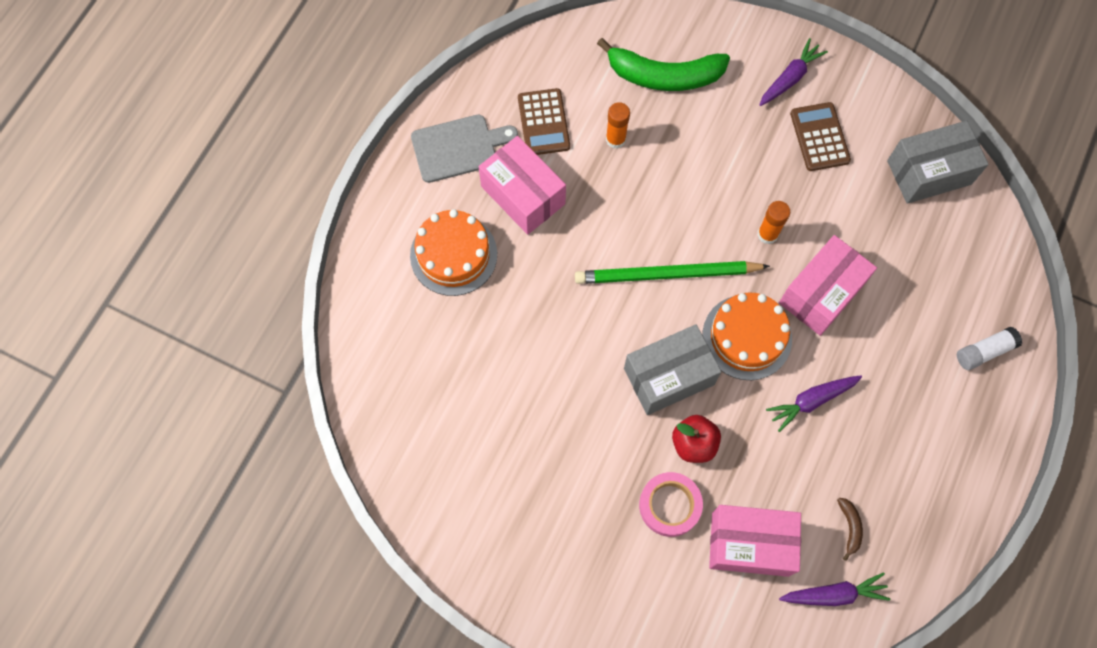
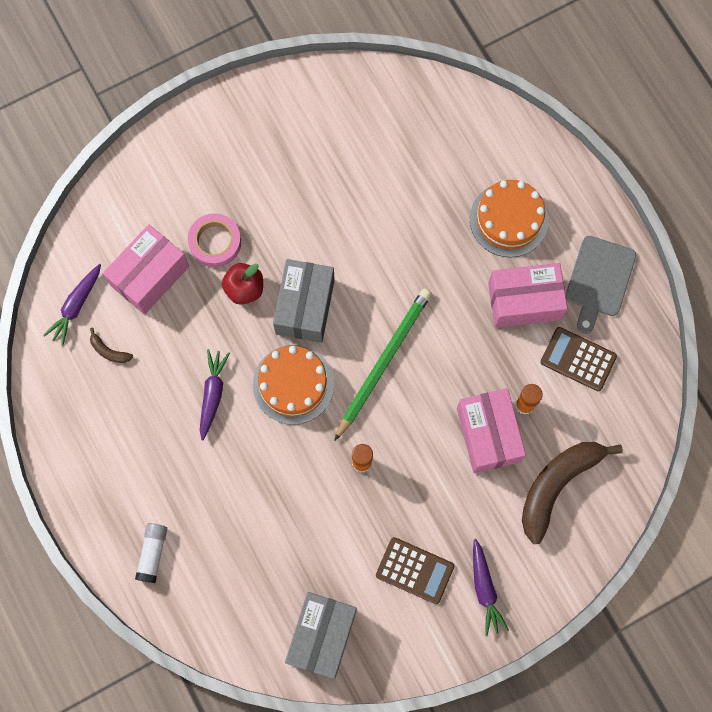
camera: 125 degrees right, 5 degrees up
(664, 76) = (557, 485): green banana -> brown banana
(821, 293) = (286, 466): pink box -> pink box (488, 435)

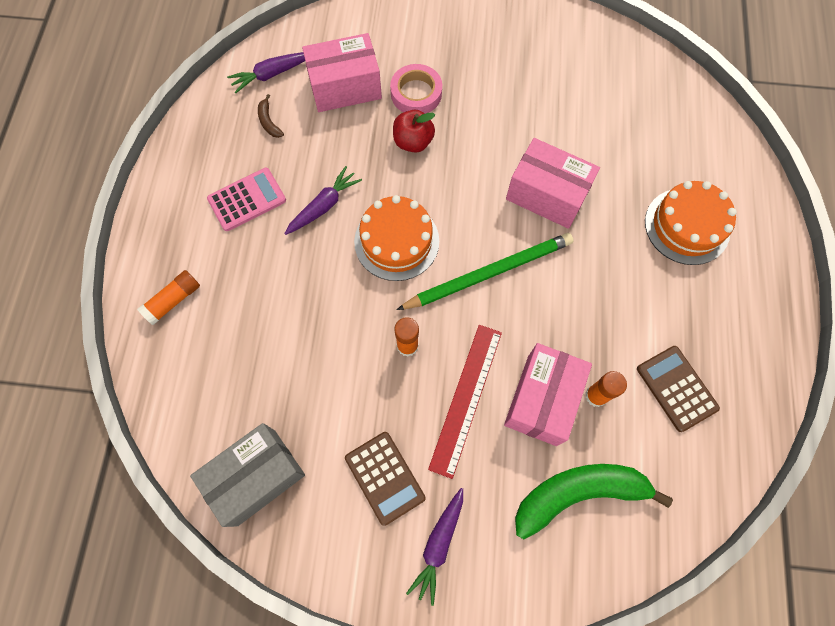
camera: 35 degrees right, 5 degrees down
(145, 431) = (247, 200): none -> pink calculator
(153, 553) = (173, 300): white glue stick -> orange glue stick
(305, 307) = (453, 186): grey box -> none
(433, 472) = (465, 398): none -> red ruler
(524, 301) = (656, 303): pink box -> pink box (547, 195)
(557, 485) = (578, 493): brown banana -> green banana
(599, 280) = (743, 330): grey cutting board -> none

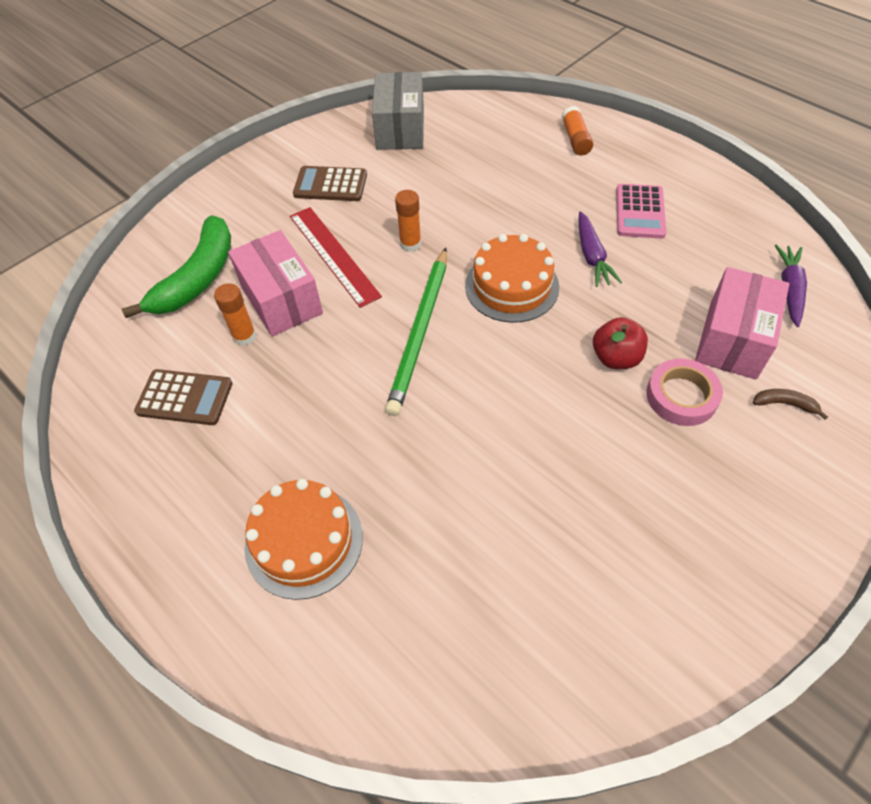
camera: 130 degrees right, 15 degrees down
(269, 122) = (723, 262): brown banana -> brown banana (785, 404)
(438, 544) = (260, 189): purple carrot -> none
(547, 195) = (458, 433): pink box -> none

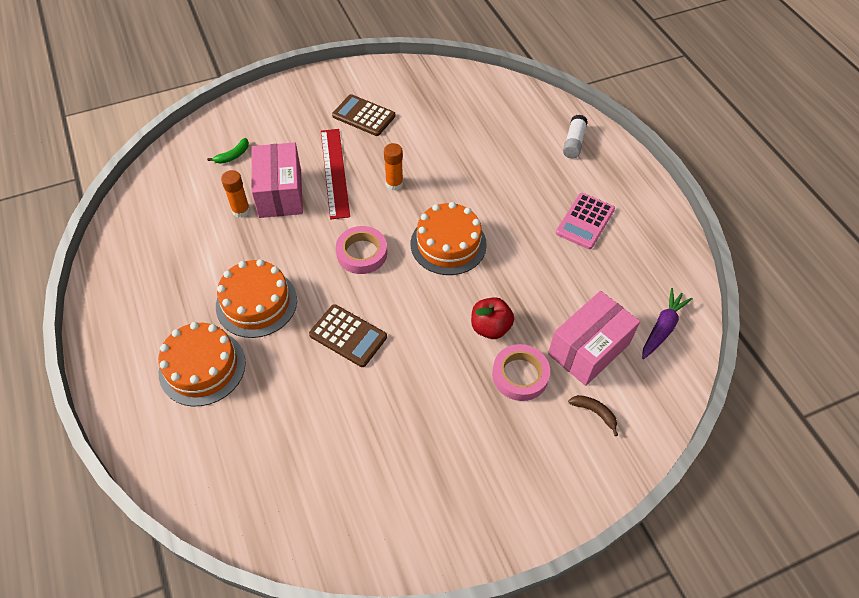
camera: 20 degrees right, 0 degrees up
(184, 398) = (180, 239): brown calculator -> brown calculator (348, 336)
(198, 278) = (233, 155): green banana -> green banana, size x0.41
(327, 435) = (256, 303): none -> orange cake
(400, 129) = (442, 87): grey box -> none
(420, 331) = (362, 253): green pencil -> pink tape
(575, 139) = (573, 142): orange glue stick -> white glue stick
(592, 256) = (523, 243): purple carrot -> none

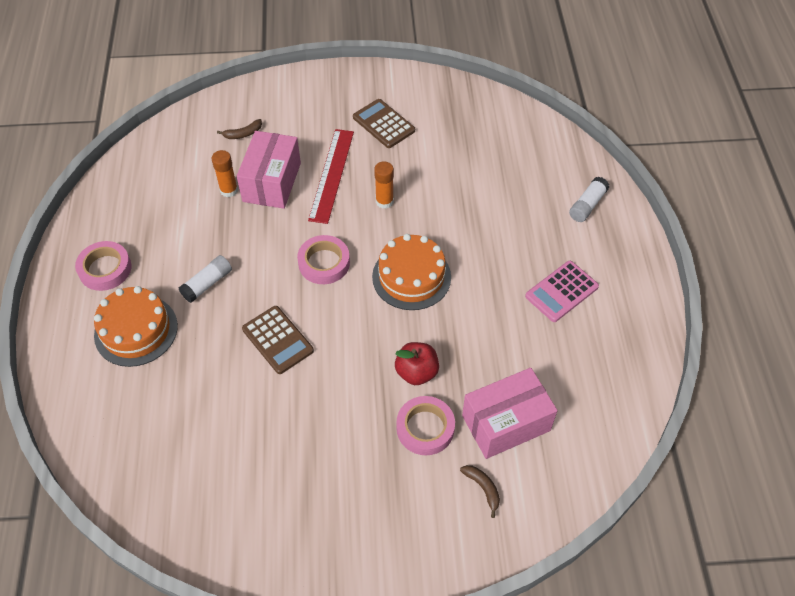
camera: 20 degrees right, 0 degrees up
(145, 317) = (105, 269): none -> pink tape
(233, 155) = (243, 134): green banana -> brown banana
(256, 303) = (207, 284): orange cake -> white glue stick
(662, 328) = (592, 425): purple carrot -> none

